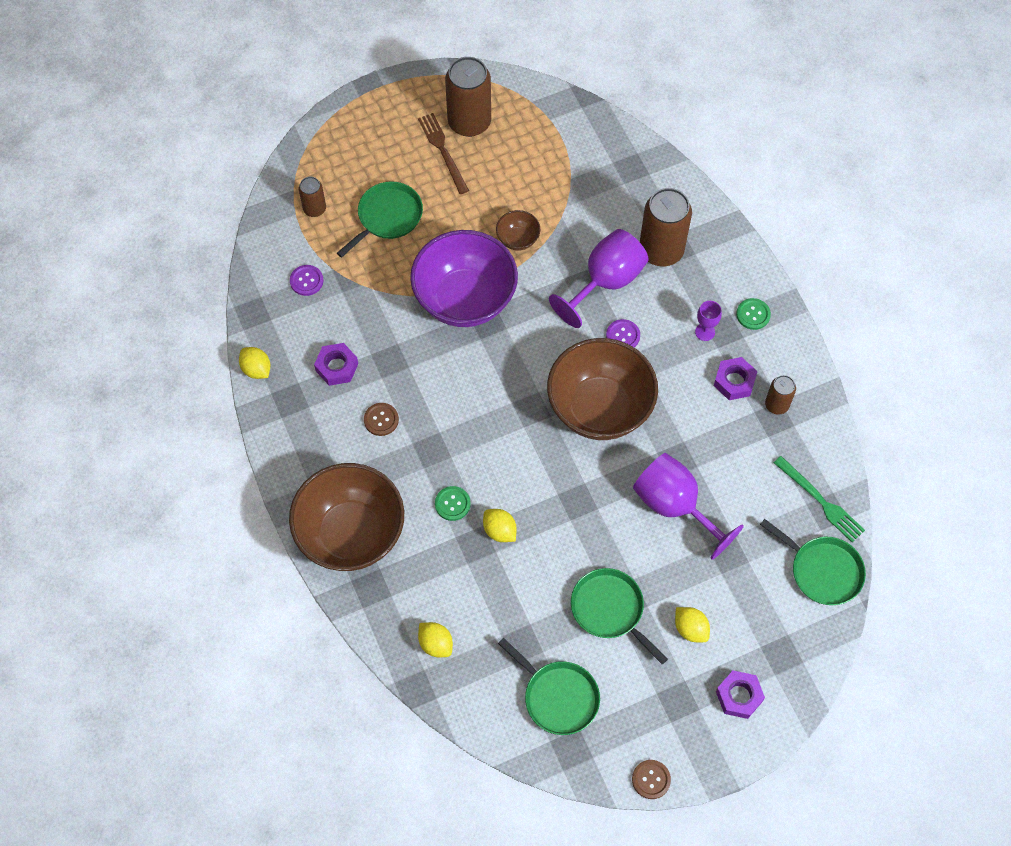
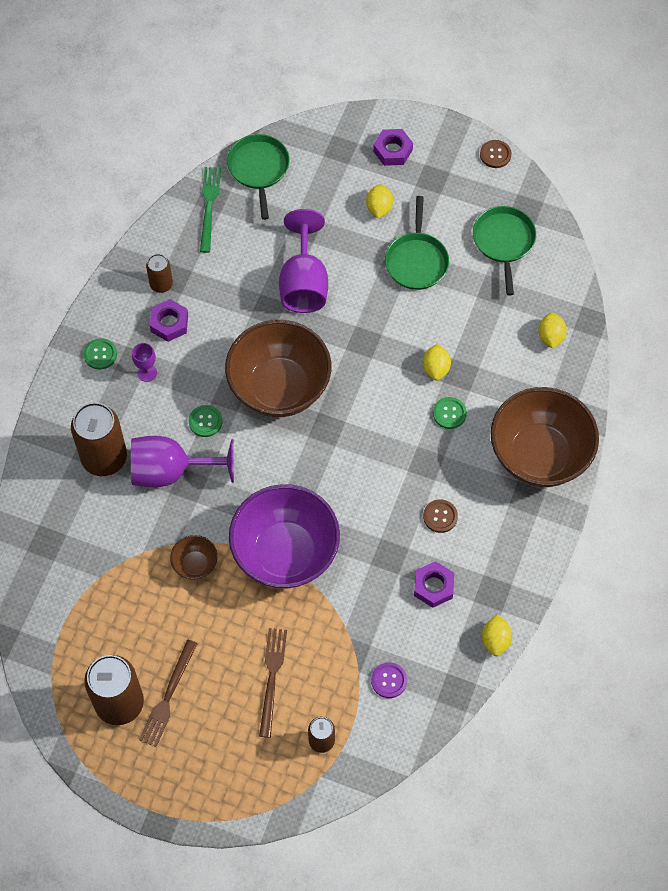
camera: 135 degrees left, 0 degrees up
(387, 217) = (272, 678): green pan -> brown fork
(623, 336) = (205, 421): purple button -> green button

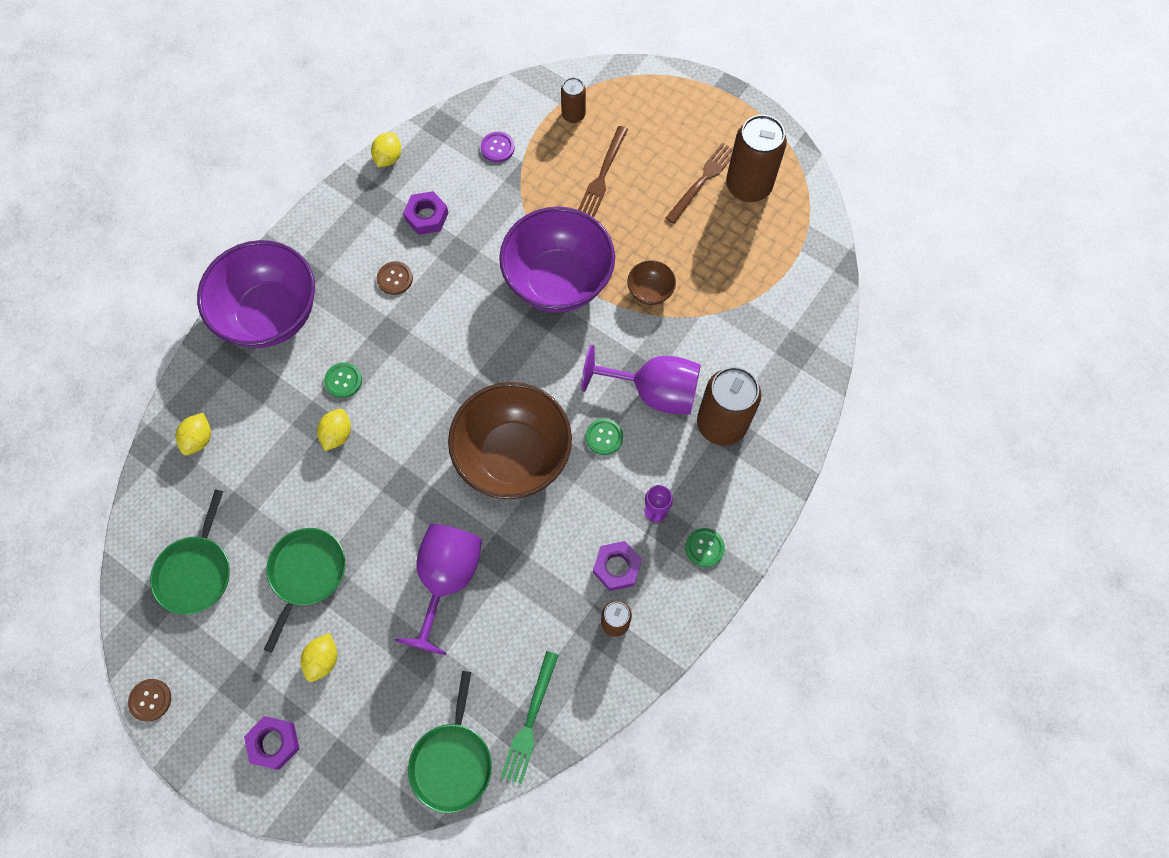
camera: 165 degrees left, 5 degrees up
(539, 455) = (271, 314): brown bowl -> purple bowl

